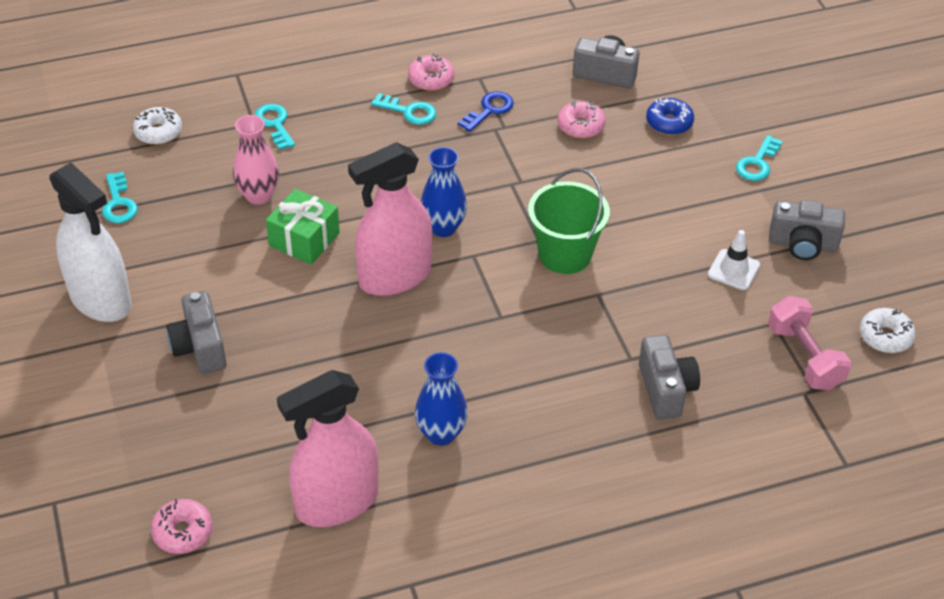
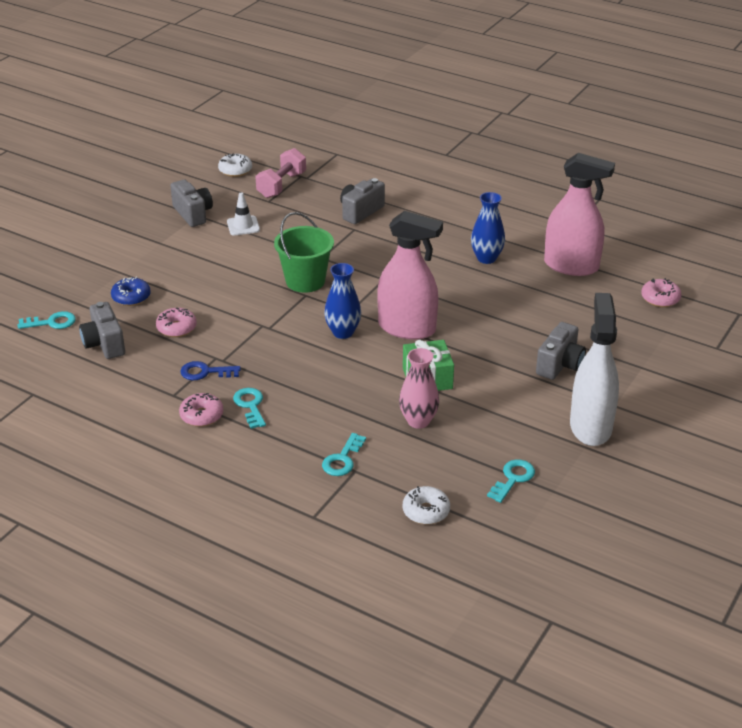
camera: 130 degrees left, 10 degrees down
(757, 163) = (135, 252): turquoise key -> turquoise key (51, 322)

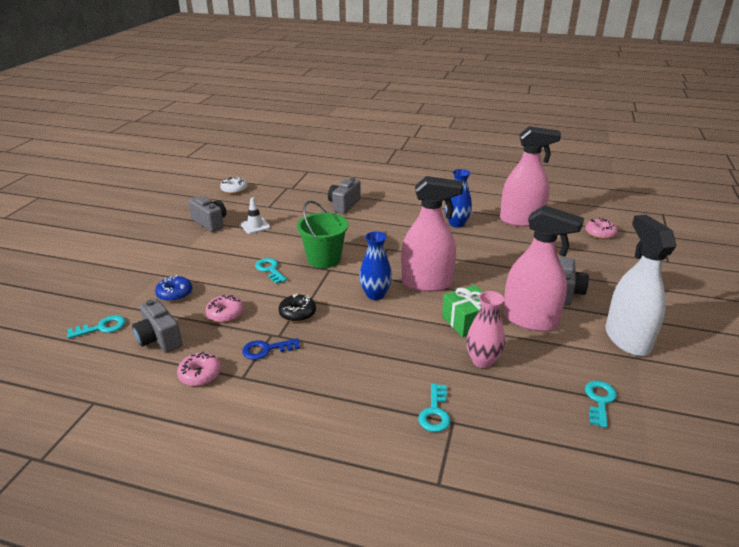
camera: 15 degrees left, 5 degrees down
(201, 415) = (278, 393): pink donut -> pink donut (200, 375)
(250, 406) = (322, 374): turquoise key -> turquoise key (270, 270)
(251, 340) = (297, 313): none -> black donut
(281, 185) = (274, 195): pink dumbbell -> none
(426, 511) = (544, 452): white donut -> none
(497, 388) = (530, 320): none -> pink spray bottle

